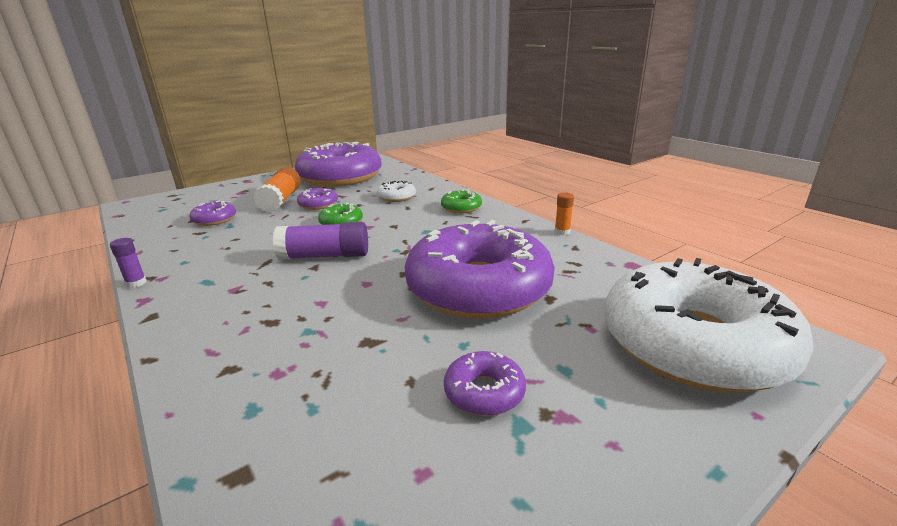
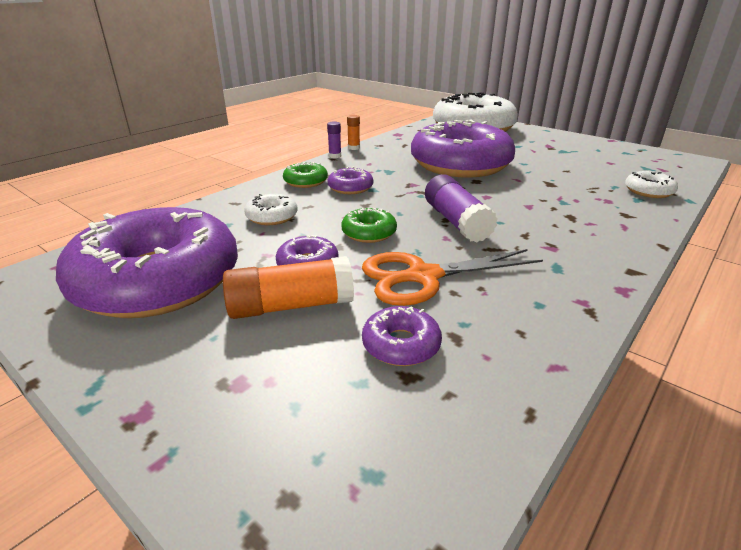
camera: 105 degrees left, 5 degrees up
(136, 283) = (610, 313): purple glue stick -> purple glue stick (335, 156)
(261, 442) = (648, 191): none -> white donut
(263, 232) = (423, 276): none -> orange scissors
(484, 392) = (553, 157): purple donut -> purple donut (350, 188)

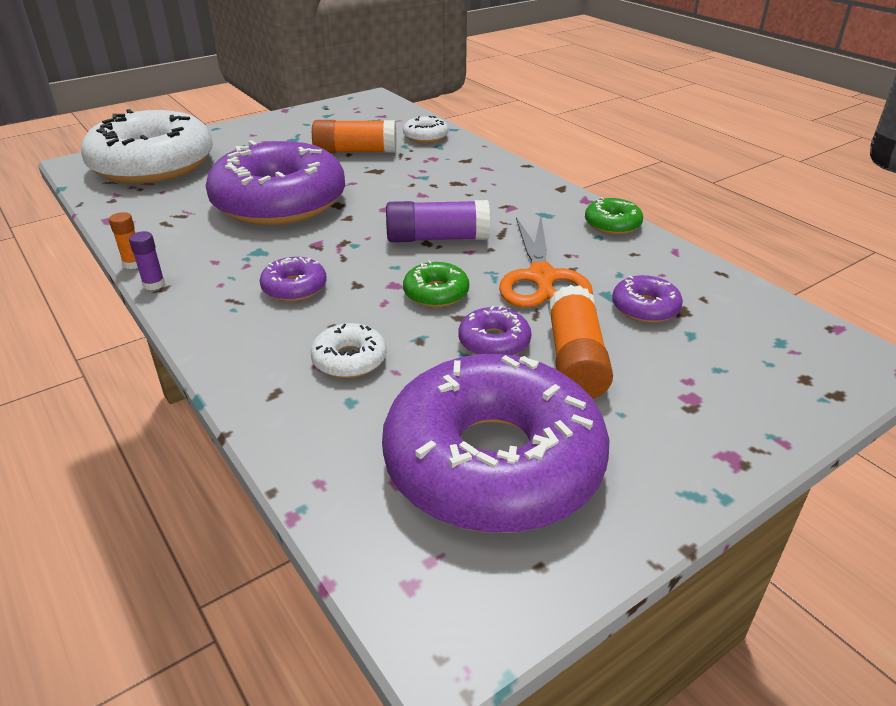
camera: 75 degrees left, 5 degrees up
(305, 181) = (241, 321): green donut -> green donut (612, 224)
(574, 172) = (355, 151): none -> orange glue stick

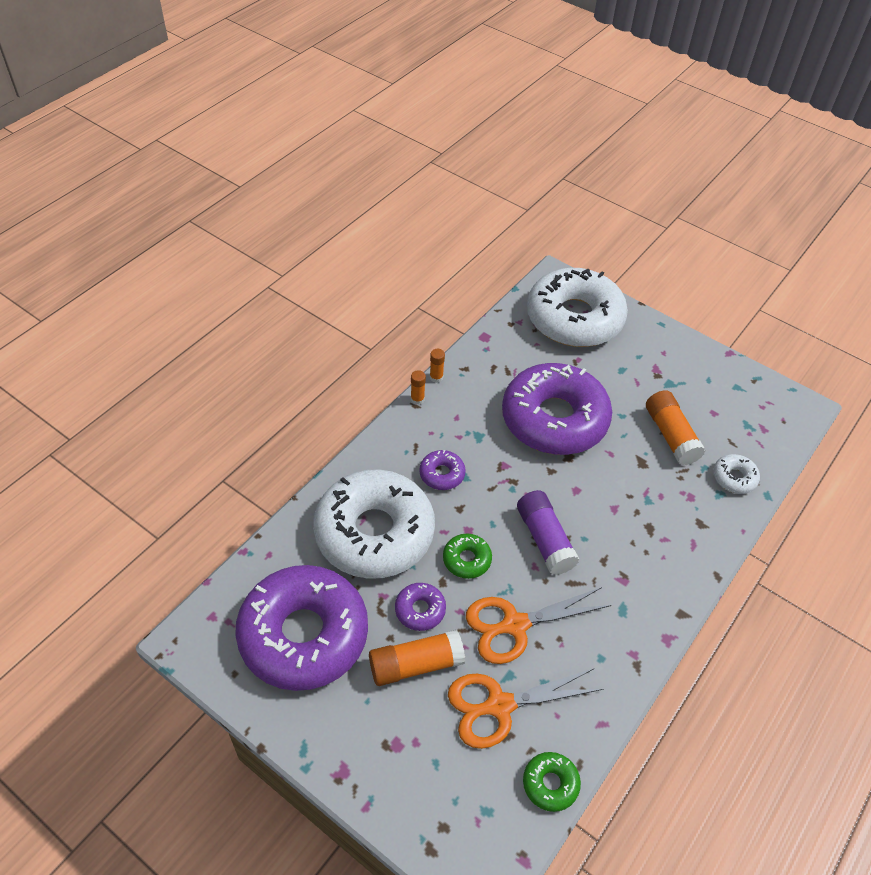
camera: 70 degrees right, 15 degrees up
(154, 284) = (417, 399): purple glue stick -> orange glue stick
(349, 360) = (374, 533): white donut -> white donut, size x2.48
(612, 224) = (629, 667): green donut -> green donut (550, 784)
(645, 308) = (499, 705): purple donut -> orange scissors

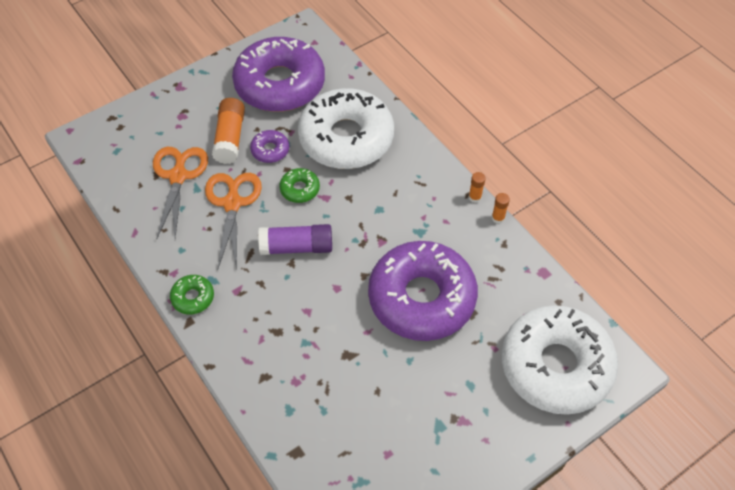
camera: 110 degrees right, 5 degrees up
(442, 474) = (387, 194): purple donut -> none
(550, 784) = (113, 188): green donut -> green donut (193, 297)
(671, 436) = (371, 395): orange glue stick -> none
(734, 478) = (301, 433): white donut -> none

